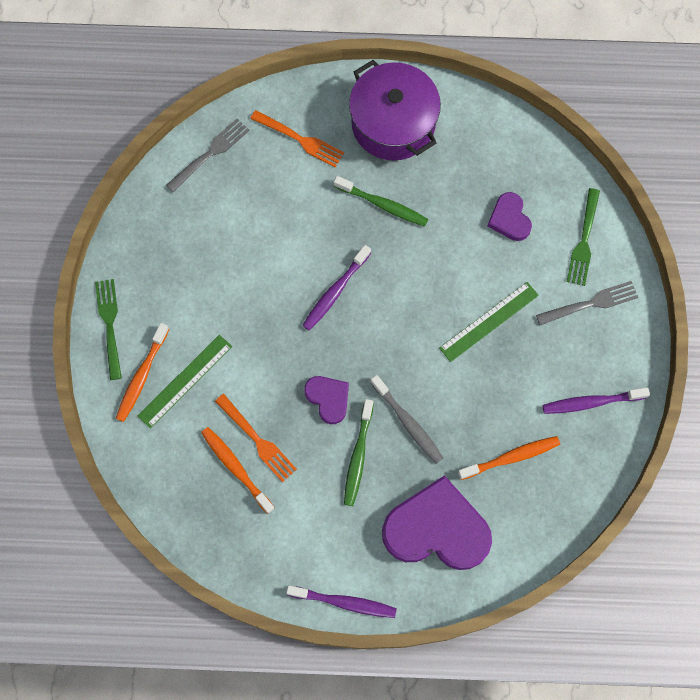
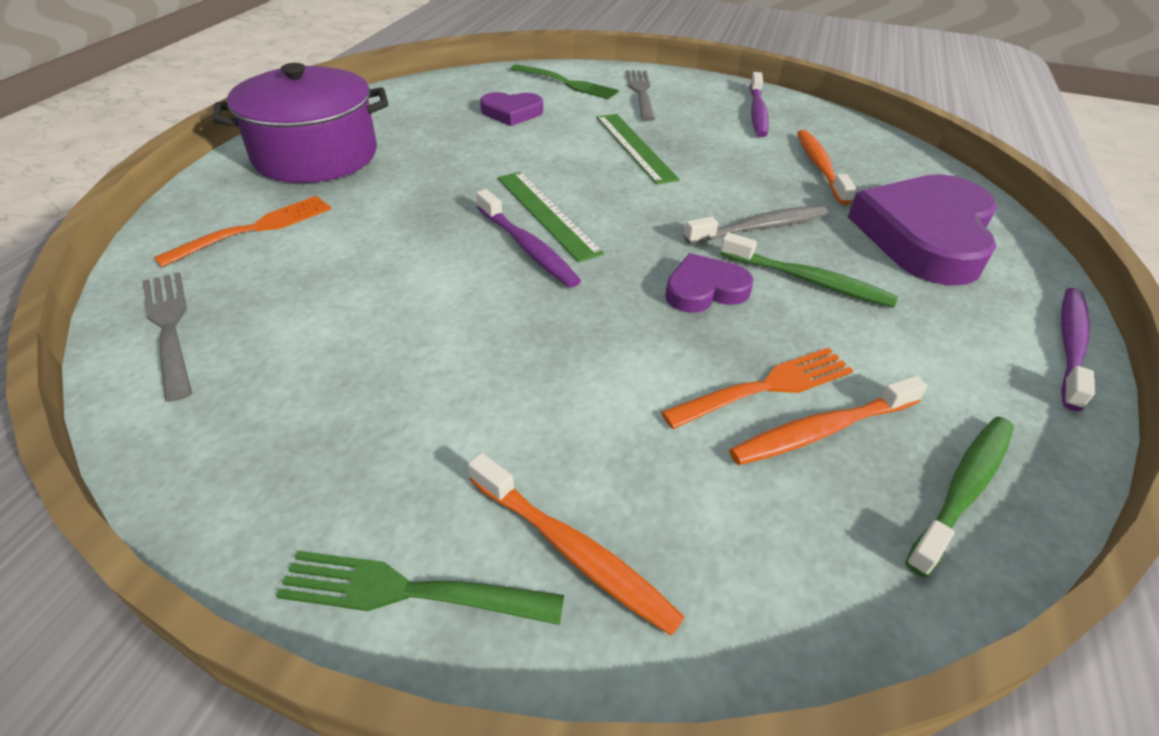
camera: 75 degrees left, 30 degrees down
(185, 381) = (612, 470): green ruler -> green ruler (546, 214)
(383, 205) = (423, 184): green toothbrush -> green toothbrush (963, 489)

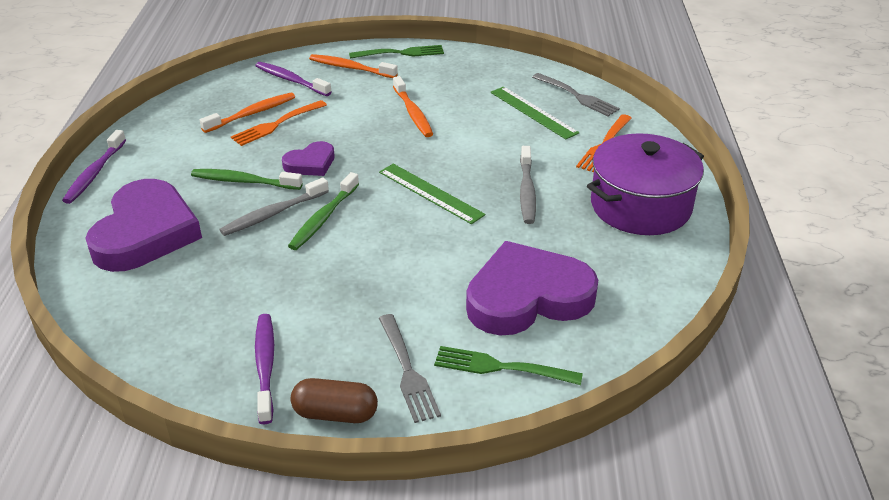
camera: 165 degrees right, 5 degrees down
(425, 193) = (527, 191): none -> grey toothbrush
(511, 113) = (527, 297): purple heart -> purple heart, size x2.02
(527, 247) = (429, 167): purple toothbrush -> purple toothbrush (291, 80)
(635, 147) = (387, 276): green ruler -> green ruler (533, 112)
(702, 84) = (335, 414): none -> brown capsule
(820, 167) = (211, 290): orange toothbrush -> orange toothbrush (413, 113)
(963, 489) = (195, 106): green toothbrush -> green toothbrush (323, 218)

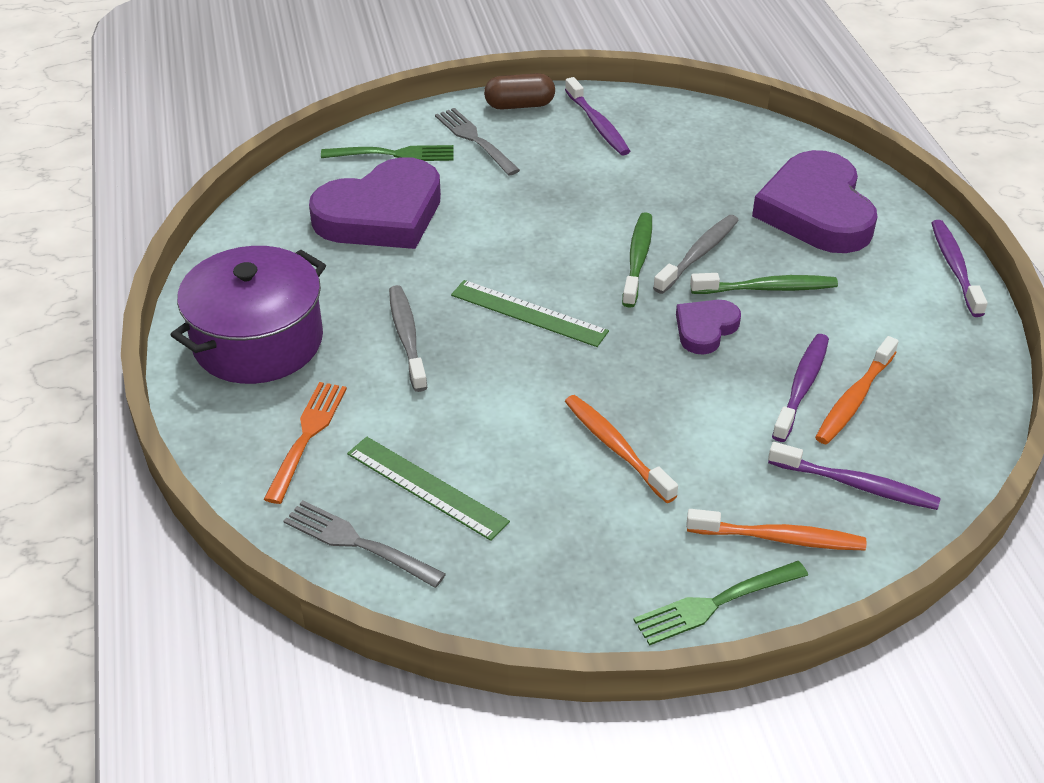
camera: 165 degrees right, 5 degrees up
(277, 124) = (801, 386): orange fork -> purple toothbrush

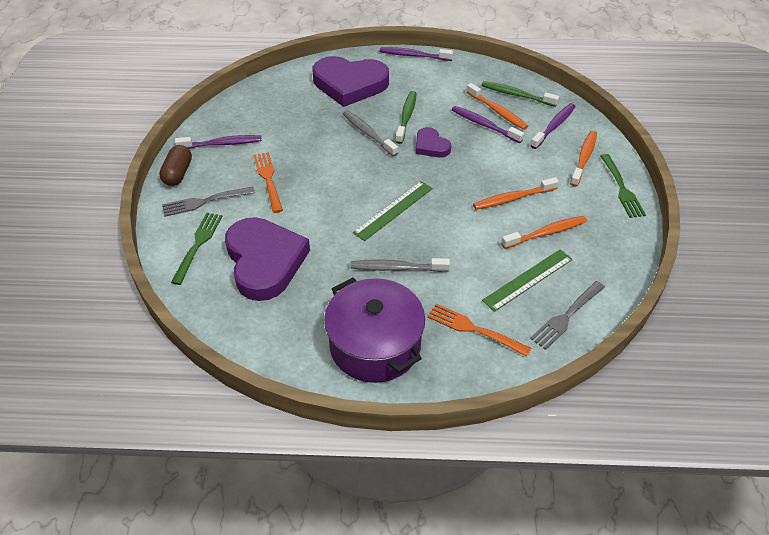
camera: 75 degrees left, 5 degrees up
(542, 181) = (268, 180): none -> orange fork
(544, 500) = (546, 233): none -> orange toothbrush
(637, 259) = (362, 157): green toothbrush -> green toothbrush (516, 95)

